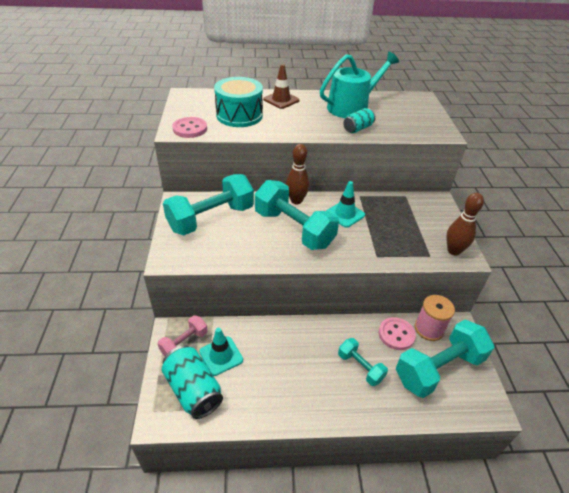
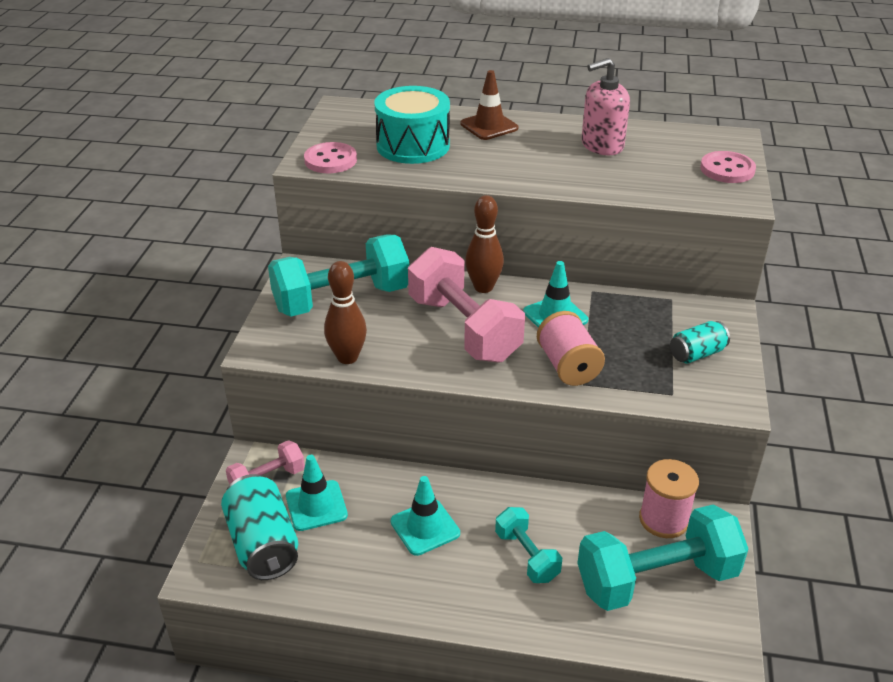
camera: 15 degrees right, 5 degrees down
(293, 359) = (425, 527): none -> turquoise traffic cone
(294, 229) = (464, 329): turquoise dumbbell -> pink dumbbell
(352, 107) = (602, 145): turquoise watering can -> pink soap dispenser
(358, 128) = (595, 180): turquoise can -> turquoise can (697, 354)
(364, 246) = (568, 366): none -> pink spool
(396, 334) = (604, 519): pink button -> pink button (727, 169)
(453, 251) = (717, 392): brown bowling pin -> brown bowling pin (347, 357)

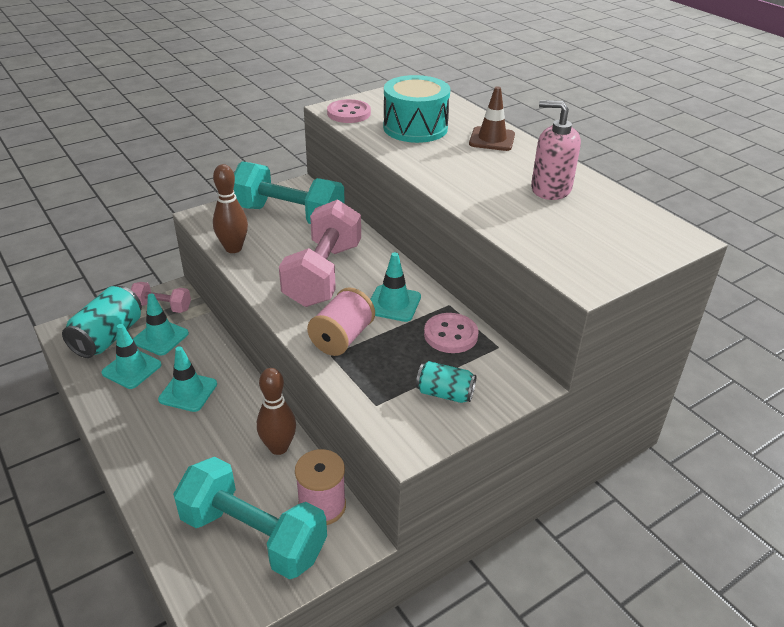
camera: 45 degrees right, 0 degrees up
(339, 551) = (131, 369): none -> turquoise traffic cone
(483, 287) = (381, 258): brown bowling pin -> brown bowling pin (278, 447)
(527, 556) = (209, 453): turquoise dumbbell -> none
(727, 169) = (622, 256): pink button -> pink button (450, 335)

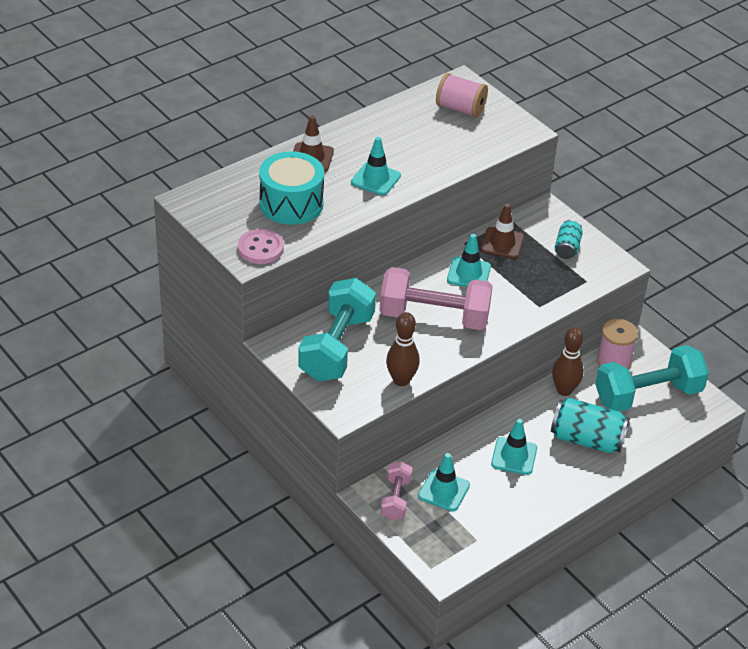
camera: 95 degrees left, 5 degrees up
(108, 337) = (449, 532): turquoise can -> turquoise can (587, 439)
(131, 369) = (491, 502): turquoise traffic cone -> turquoise traffic cone (375, 179)
(253, 536) = (647, 395): turquoise dumbbell -> turquoise dumbbell turned 45 degrees clockwise
(342, 338) = (518, 301): pink spool -> pink spool (460, 109)
(450, 335) = (502, 243): pink button -> brown traffic cone
(550, 189) = (400, 133): pink soap dispenser -> none

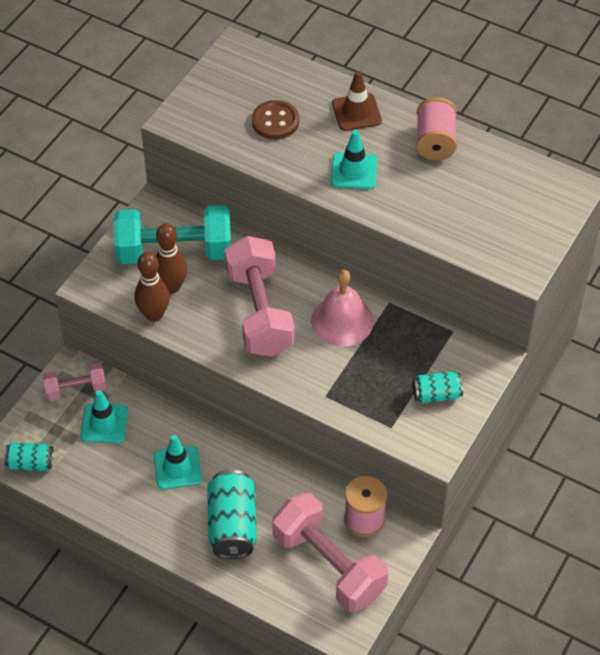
camera: 70 degrees right, 10 degrees up
(260, 248) = (196, 122): pink button -> none
(291, 203) = (275, 121): turquoise drum -> brown button
(460, 109) = (522, 202): pink spool -> pink spool (435, 142)
(463, 553) = (30, 463): none -> turquoise can
(468, 273) = (342, 321): turquoise traffic cone -> pink bell
(502, 243) = (409, 335): brown traffic cone -> none
(564, 390) = (295, 485): brown bowling pin -> brown bowling pin (171, 287)
(647, 395) = (329, 565): turquoise dumbbell -> pink dumbbell

